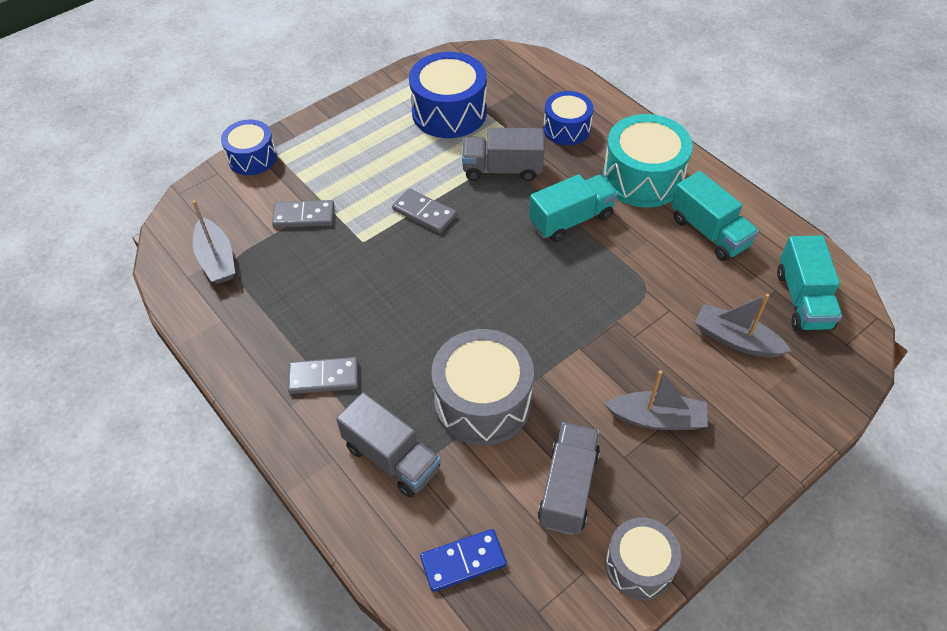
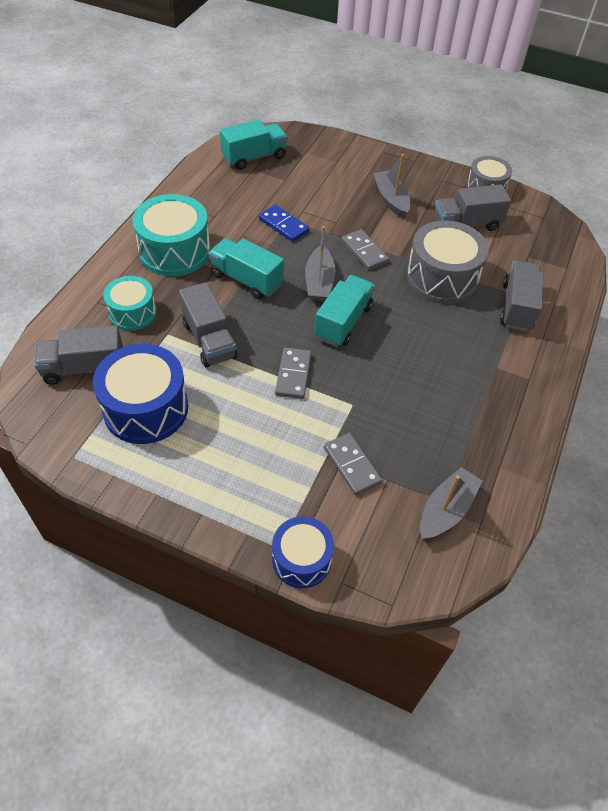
camera: 120 degrees left, 0 degrees up
(324, 377) = (493, 370): grey domino -> grey domino (364, 251)
(463, 561) = (546, 253): blue domino -> blue domino (283, 225)
(515, 88) = (84, 368): none -> grey truck
(566, 129) = (132, 312): blue drum -> turquoise drum
(709, 232) = (216, 206): turquoise truck -> turquoise truck (343, 322)
(736, 340) = (307, 179): grey boat -> grey boat (319, 282)

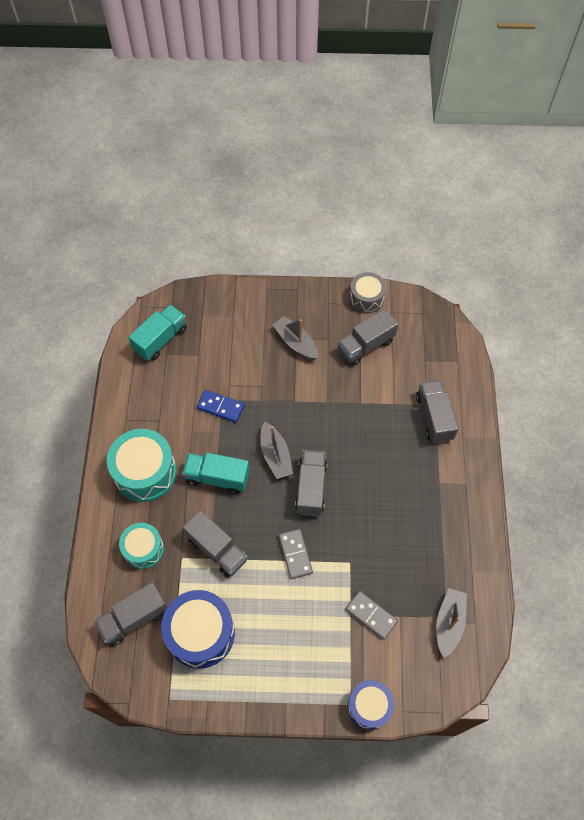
camera: 20 degrees left, 10 degrees up
(343, 322) = (311, 488): turquoise truck -> grey truck
(364, 251) = (297, 409): grey domino -> none
(442, 278) = (368, 411): grey drum -> none

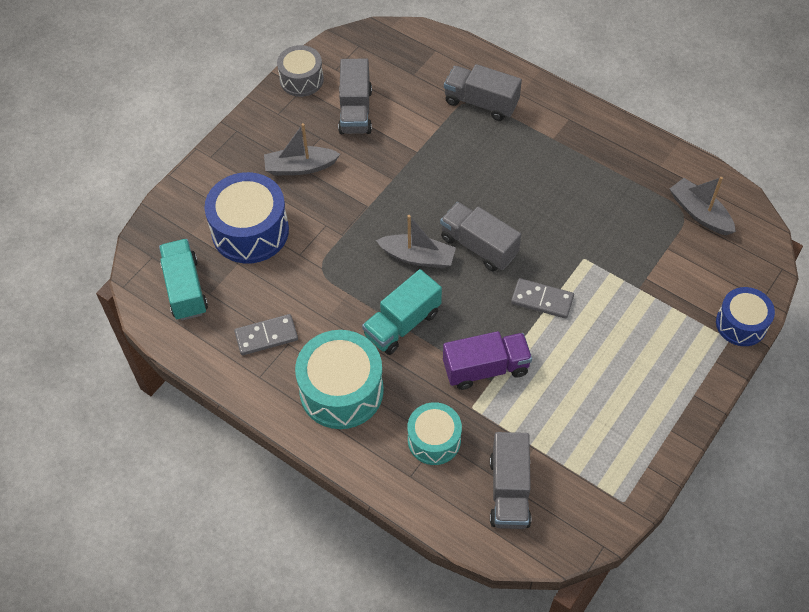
camera: 55 degrees left, 5 degrees down
(200, 633) = (570, 434): blue drum -> blue drum (250, 231)
(217, 549) = (486, 368): grey truck -> purple truck
(220, 407) = (320, 276): blue domino -> none
(371, 615) = (650, 271): grey domino -> grey domino (266, 336)

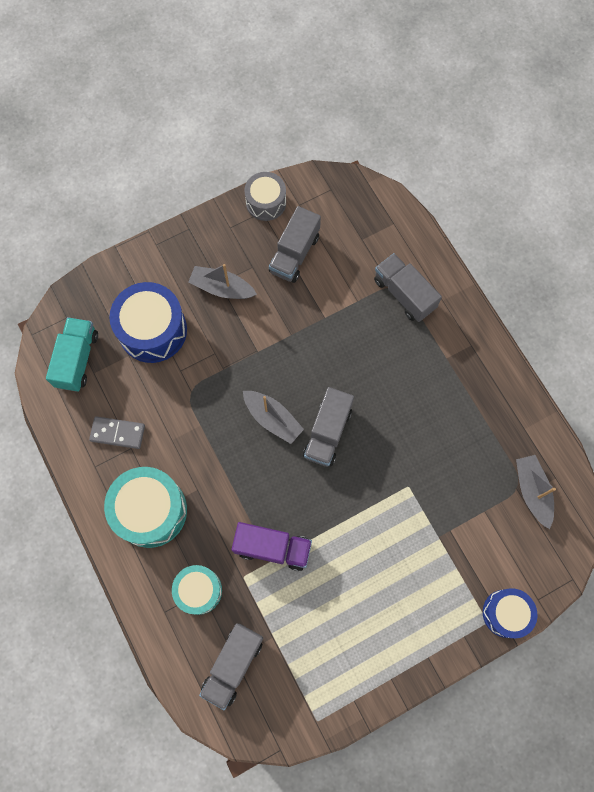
camera: 25 degrees right, 15 degrees up
(402, 324) = (228, 474): turquoise truck -> none
(479, 246) = (327, 432): grey truck -> grey truck turned 135 degrees counterclockwise
(542, 300) = (352, 508): grey domino -> none

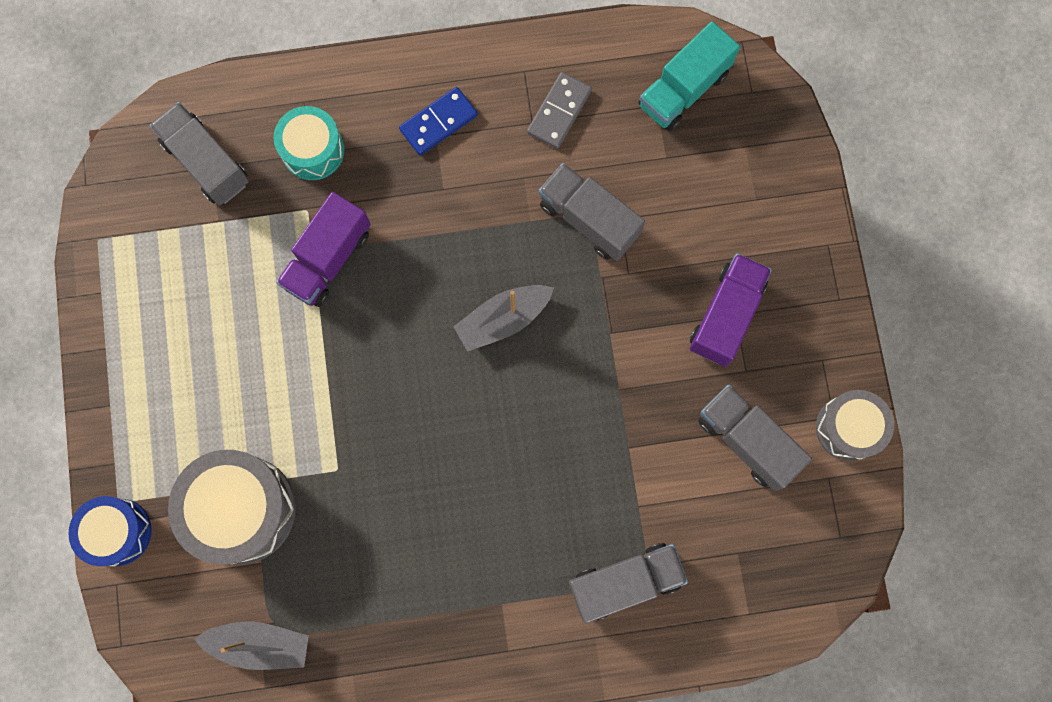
camera: 110 degrees right, 5 degrees up
(77, 360) = (683, 89): turquoise truck -> turquoise truck turned 105 degrees clockwise
(150, 510) = (438, 122): turquoise drum -> blue domino
(152, 330) = (693, 200): blue drum -> none
(222, 288) = (726, 316): grey boat -> purple truck
(327, 432) = (455, 387): grey truck -> grey truck (589, 219)
(457, 537) = (242, 509): none -> grey drum

